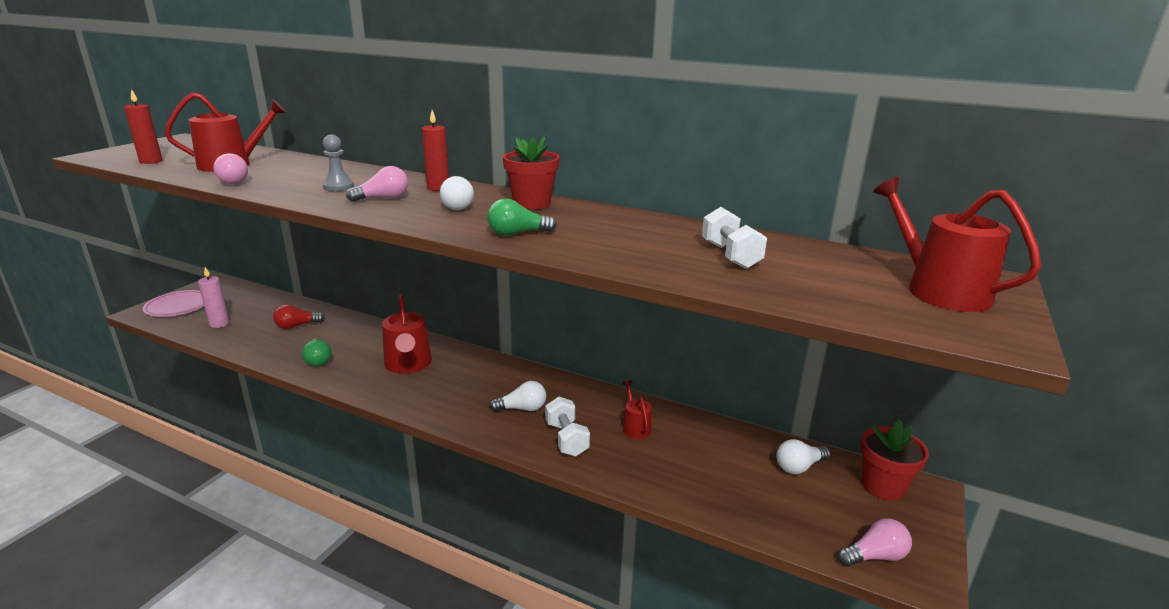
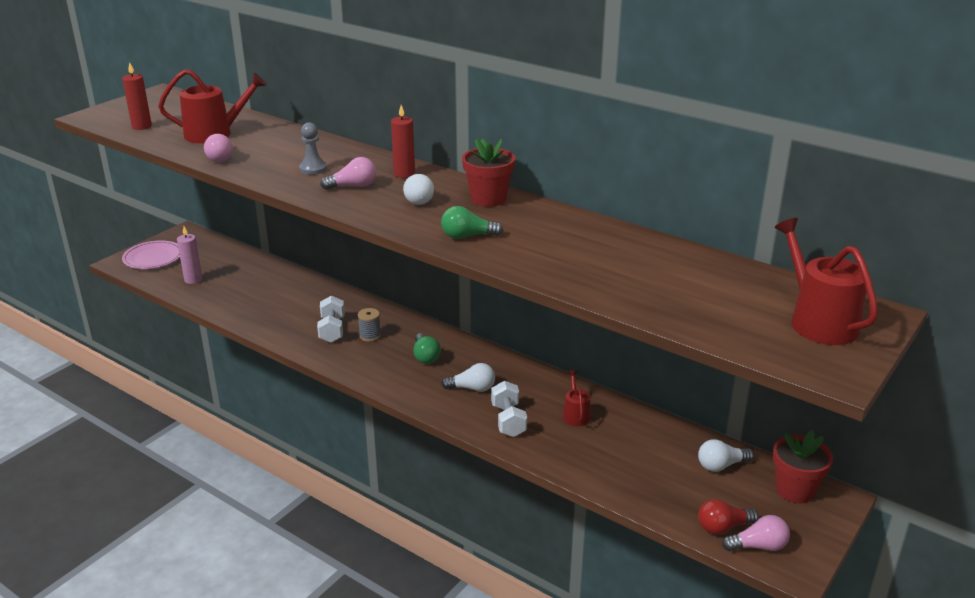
camera: 10 degrees right, 5 degrees up
(297, 326) = (265, 287): red light bulb -> red light bulb (723, 527)
(318, 360) = (286, 325): green light bulb -> green light bulb (425, 356)
(408, 364) = (370, 336): red watering can -> grey spool
(730, 256) = (650, 272): white dumbbell -> white dumbbell (332, 330)

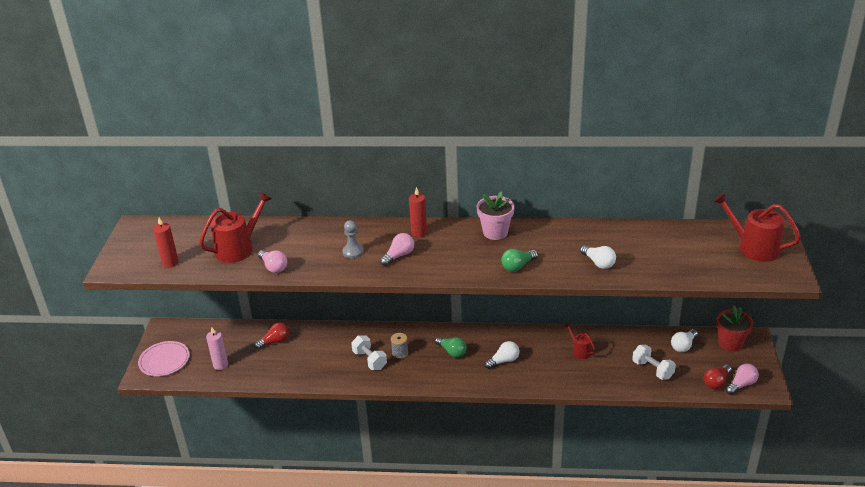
camera: 30 degrees left, 5 degrees up
(264, 279) = (275, 341): none -> red light bulb
(418, 199) = (453, 249): white light bulb -> white light bulb (598, 263)
(488, 199) = (495, 232): red flower pot -> pink flower pot
(508, 420) = (546, 372): white dumbbell -> white dumbbell (652, 370)

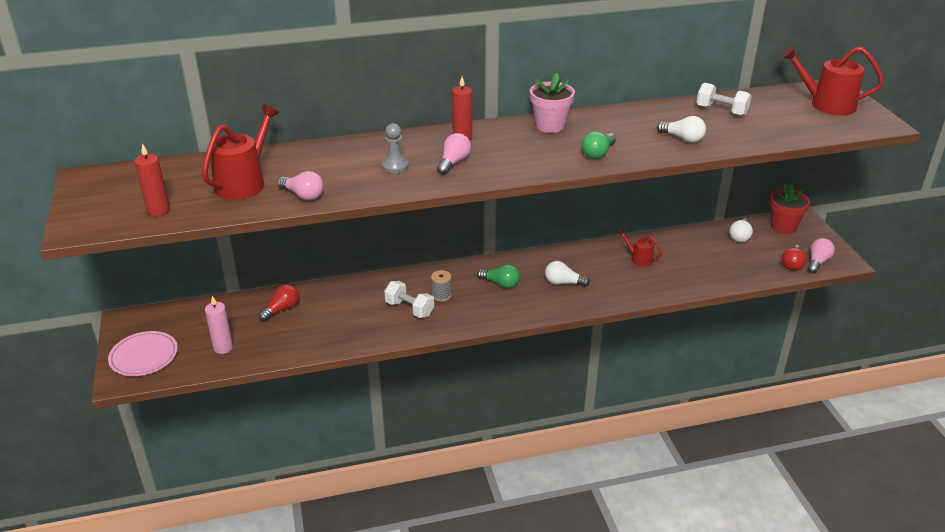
camera: 20 degrees left, 0 degrees up
(503, 361) = (563, 283): white light bulb -> white light bulb turned 120 degrees counterclockwise
(652, 370) = (723, 264): white dumbbell -> white dumbbell (721, 111)

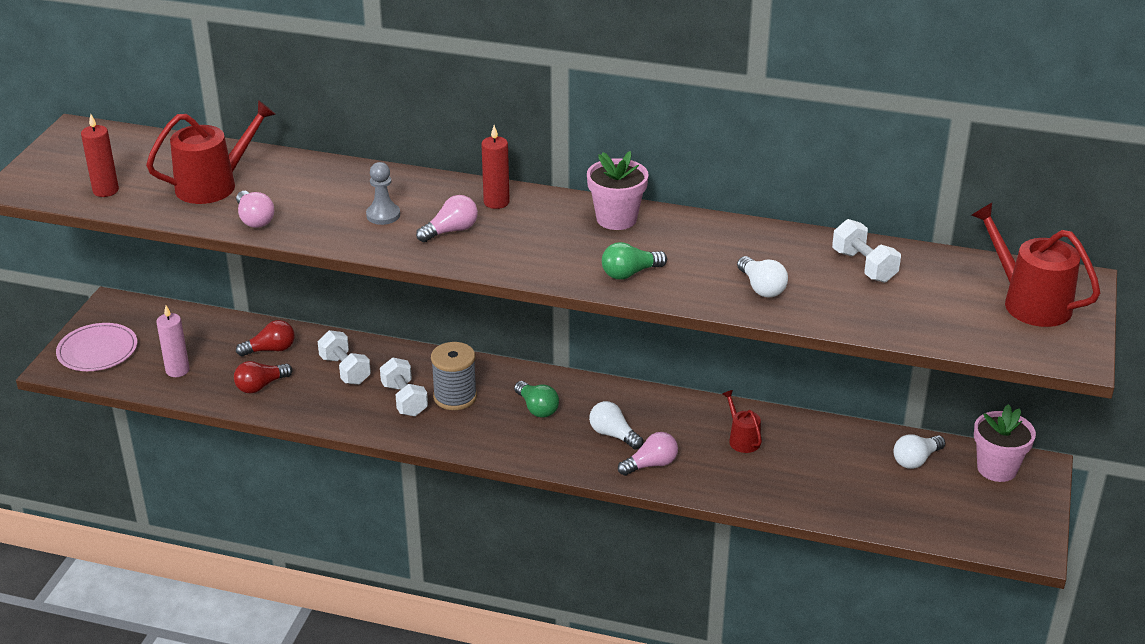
camera: 30 degrees right, 0 degrees up
(349, 304) = (345, 370): none -> white dumbbell
(441, 295) = (455, 397): grey spool -> grey spool, size x1.63
(783, 226) = (997, 468): red flower pot -> pink flower pot
(792, 264) = (949, 524): red light bulb -> red light bulb (261, 386)
(817, 262) = (990, 534): pink light bulb -> pink light bulb (651, 465)

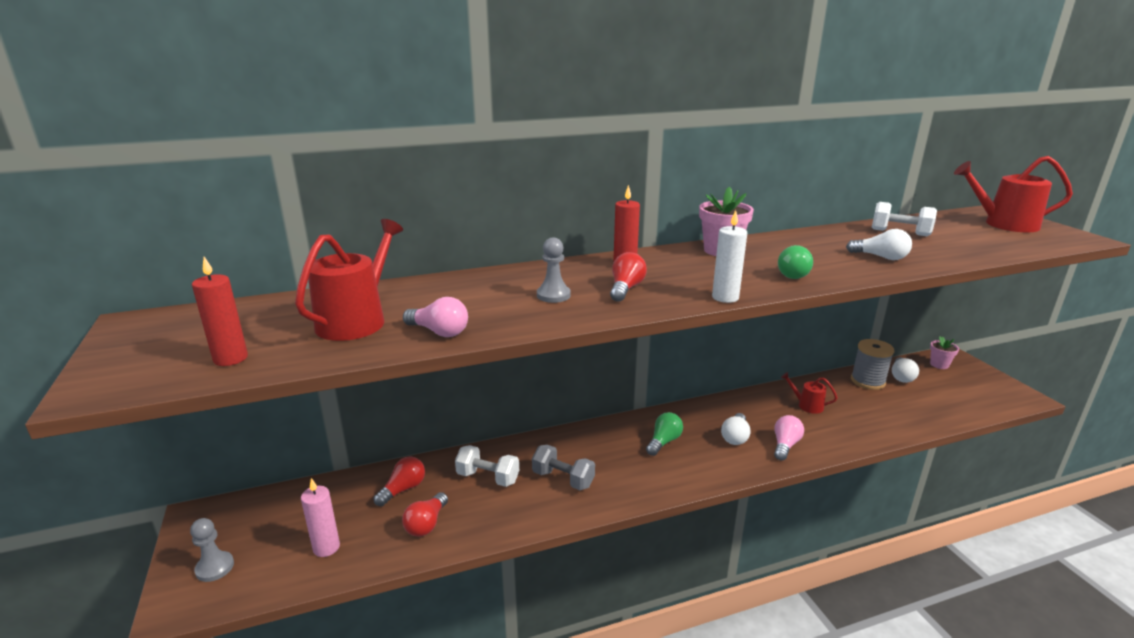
camera: 35 degrees left, 10 degrees down
(97, 350) = (215, 568): pink plate -> grey pawn
(404, 400) = (563, 479): white dumbbell -> grey dumbbell
(451, 231) = (625, 289): pink light bulb -> red light bulb
(455, 397) = (598, 460): grey spool -> grey spool (867, 381)
(516, 273) = (725, 297): none -> white candle
(537, 408) = (663, 442): green light bulb -> green light bulb turned 75 degrees counterclockwise
(613, 435) = (735, 437): white light bulb -> white light bulb turned 75 degrees counterclockwise
(997, 468) = (939, 365): pink flower pot -> pink flower pot, size x0.63

